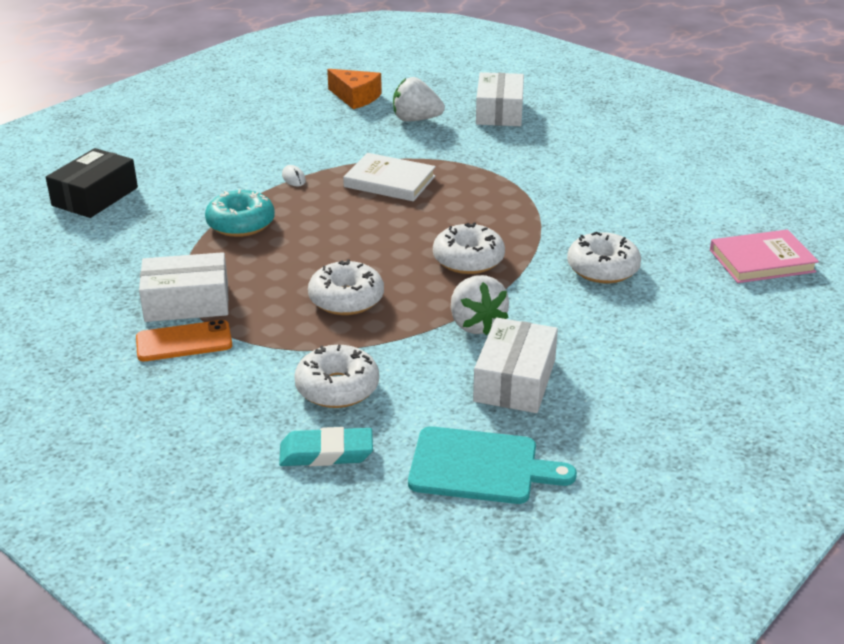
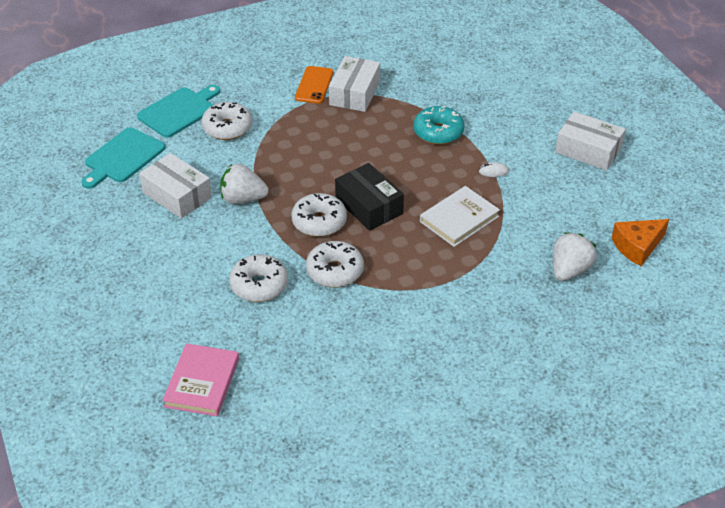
camera: 115 degrees right, 10 degrees up
(95, 196) = (516, 79): black box -> black box (369, 206)
(326, 452) = (179, 111): turquoise eraser -> turquoise cutting board
(346, 299) = (312, 154): white donut -> white donut (335, 271)
(499, 112) = (560, 333): white box -> white box (588, 150)

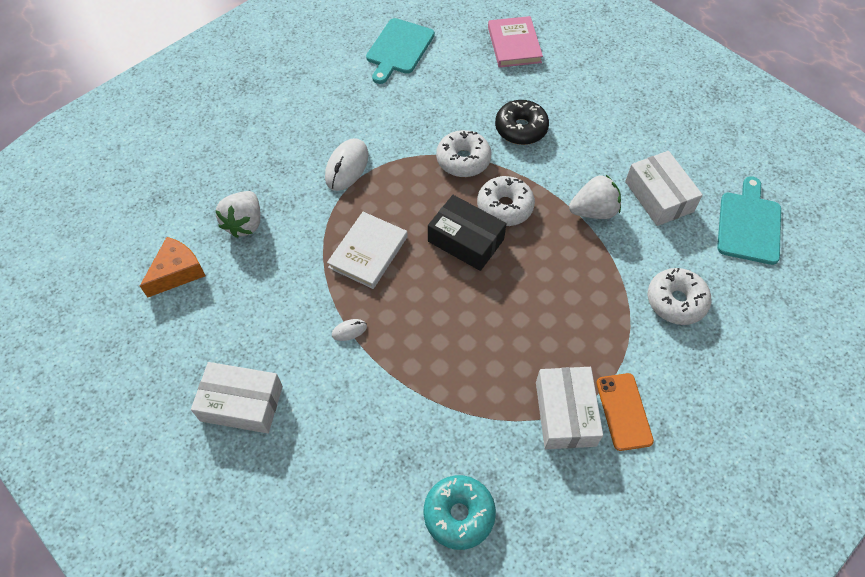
camera: 160 degrees right, 15 degrees up
(177, 195) = (658, 196): white box -> white box turned 45 degrees clockwise
(179, 111) = (748, 309): turquoise cutting board -> turquoise cutting board (399, 49)
(259, 285) = (521, 128): white donut -> black donut
(438, 132) = (433, 375): turquoise donut -> turquoise donut (459, 514)
(455, 296) = (347, 167): none -> white mouse

